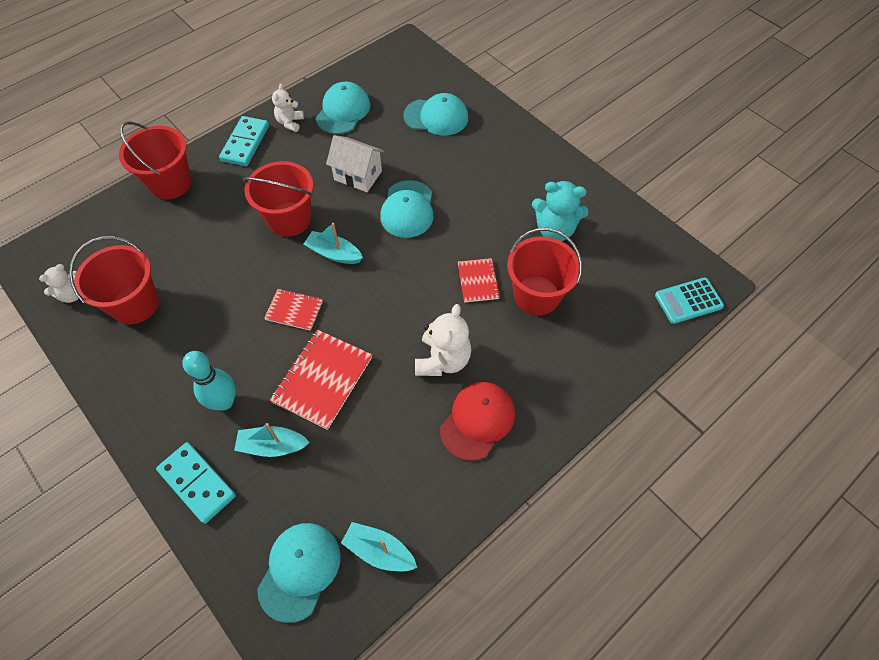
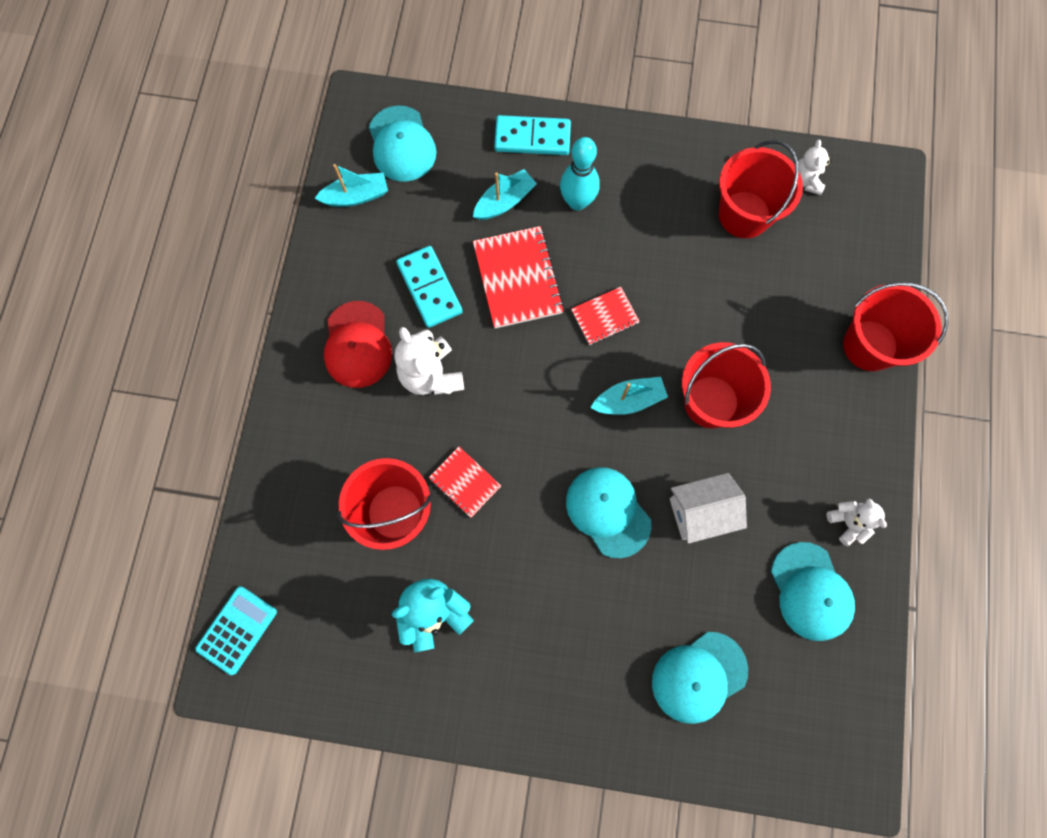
camera: 140 degrees right, 15 degrees up
(245, 143) = (859, 454): turquoise domino -> turquoise domino (429, 288)

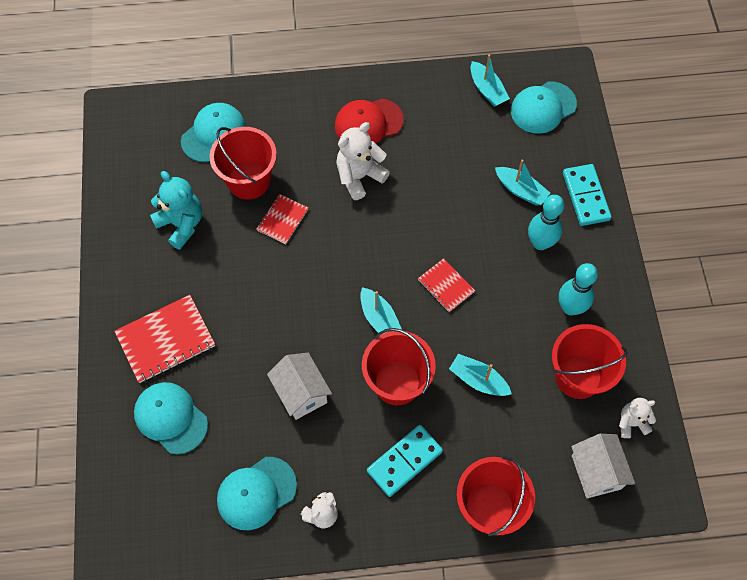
camera: 75 degrees right, 10 degrees down
(237, 630) = (145, 109): turquoise calculator -> none
(429, 288) = (428, 157): turquoise domino -> turquoise domino (404, 461)
(517, 278) = (457, 215): red notebook -> red notebook (166, 340)
(608, 511) = (285, 324): turquoise cap -> turquoise cap (213, 134)
(663, 196) = (570, 307): none -> turquoise bowling pin
(726, 315) = (478, 380): none -> turquoise boat
(851, 231) = (596, 472): none -> white house

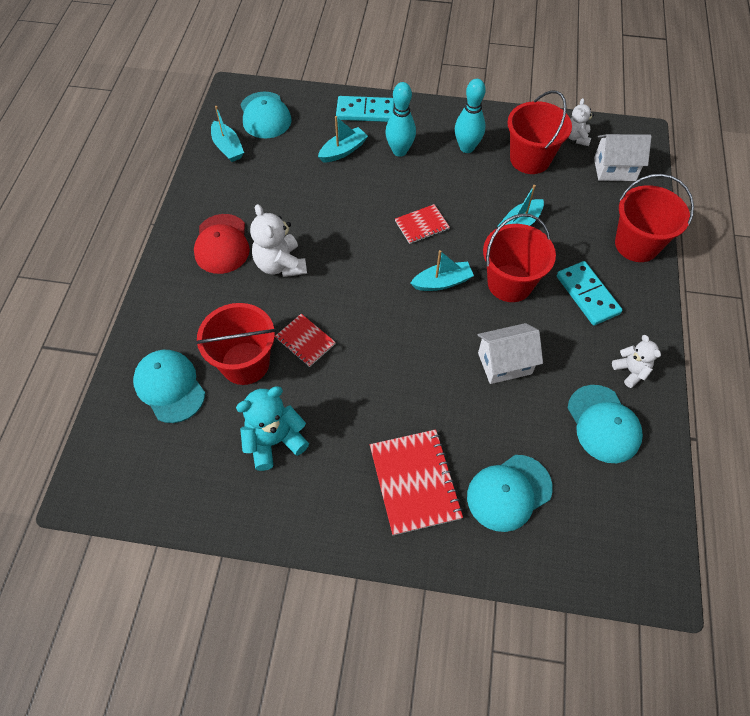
camera: 75 degrees left, 5 degrees down
(487, 90) = (228, 147): turquoise boat -> turquoise boat turned 75 degrees clockwise

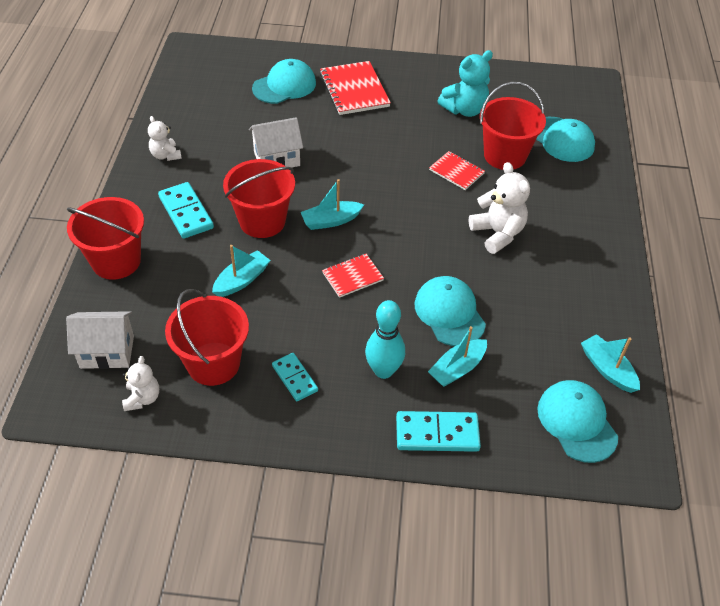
camera: 175 degrees right, 10 degrees down
(222, 244) = (565, 252): red cap -> none
(467, 147) = (295, 378): turquoise bowling pin -> turquoise domino
(603, 424) = (201, 122): turquoise cap -> turquoise cap (449, 313)

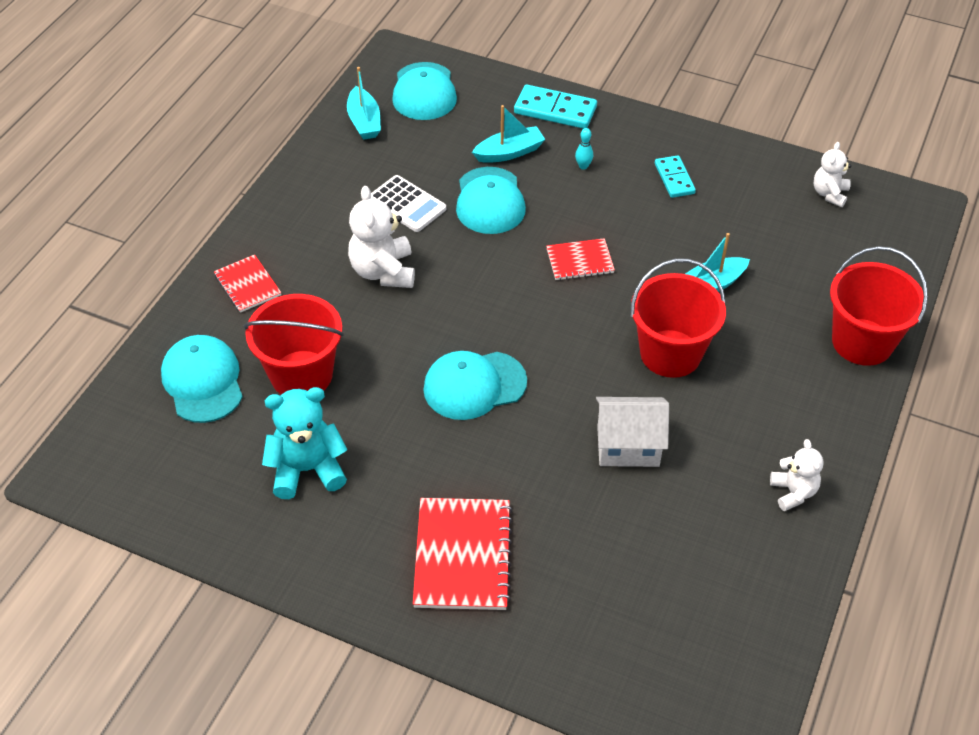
camera: 160 degrees left, 0 degrees up
(107, 352) = (868, 243): white house -> none
(186, 212) = (769, 389): turquoise domino -> none
(213, 363) = (755, 208): red bucket -> none
(284, 86) = (577, 595): turquoise cap -> turquoise cap (474, 385)
(331, 221) = (581, 334): turquoise boat -> none
(383, 370) = (583, 166): turquoise bowling pin -> turquoise bowling pin, size x0.45
(456, 172) = (383, 366): red notebook -> red notebook (247, 285)
(515, 293) = (406, 204): none -> white calculator

